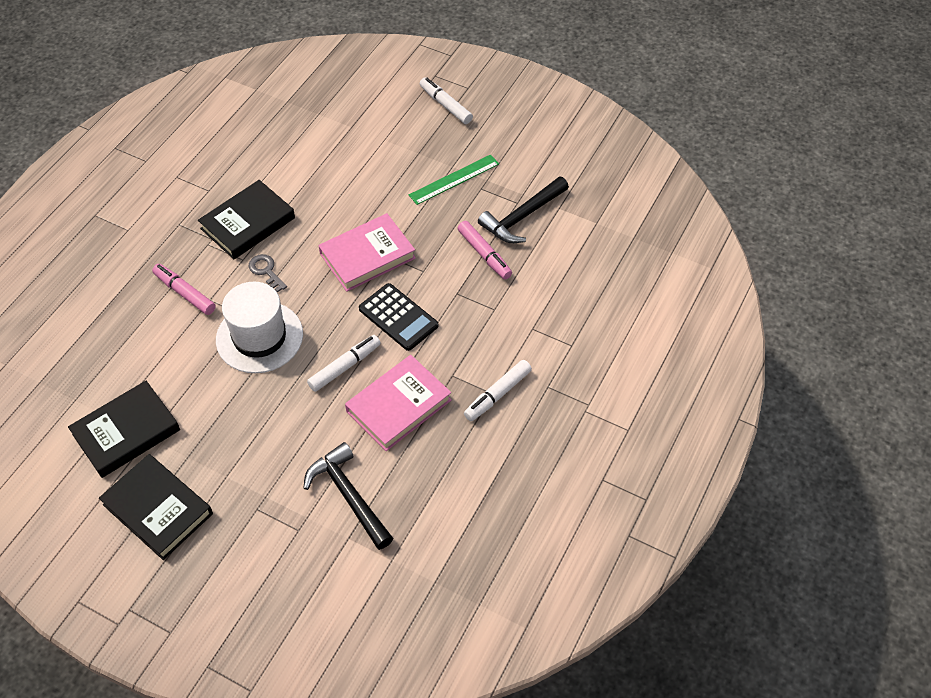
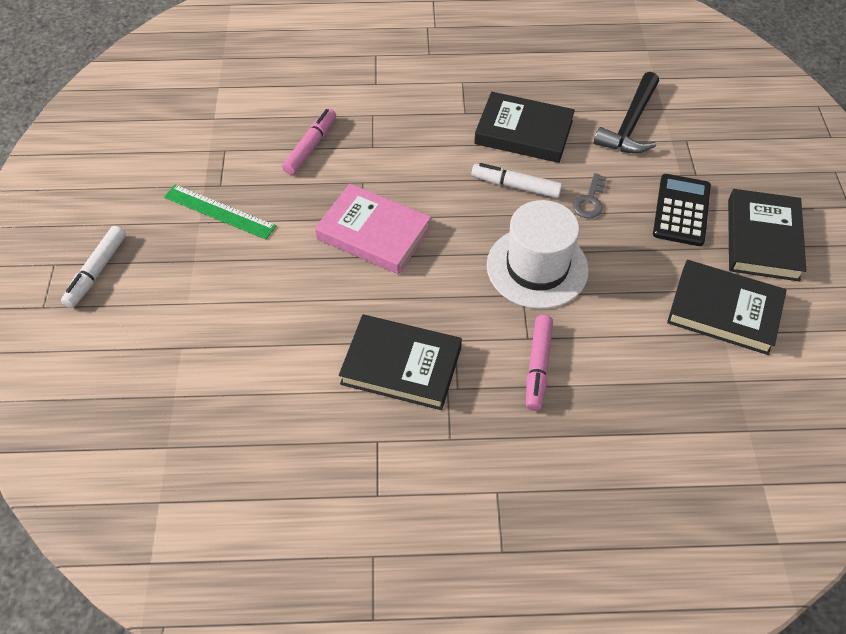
camera: 120 degrees left, 0 degrees up
(266, 271) = (454, 309): grey key -> grey key (590, 201)
(398, 317) = (431, 174): black calculator -> black calculator (681, 210)
(398, 405) = (523, 132): pink book -> black book
(498, 394) = (461, 78): white marker -> none
(522, 217) = (243, 139): black hammer -> none

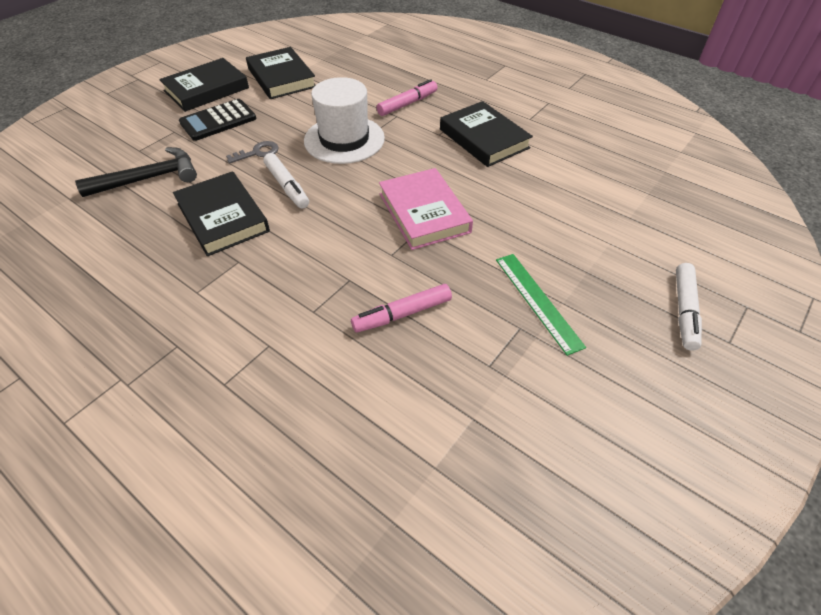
camera: 140 degrees left, 5 degrees down
(97, 271) = (684, 310): white marker -> white marker turned 135 degrees clockwise

